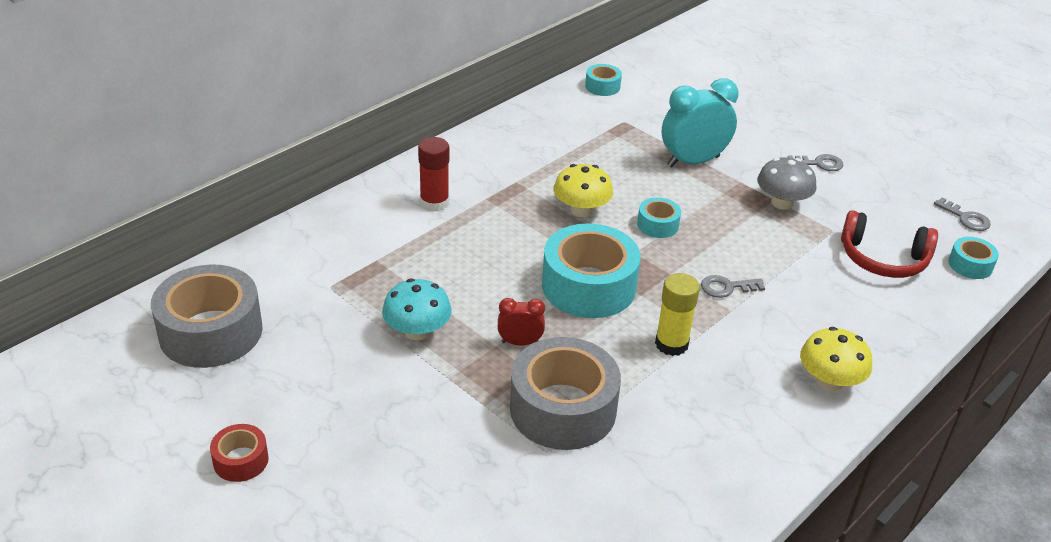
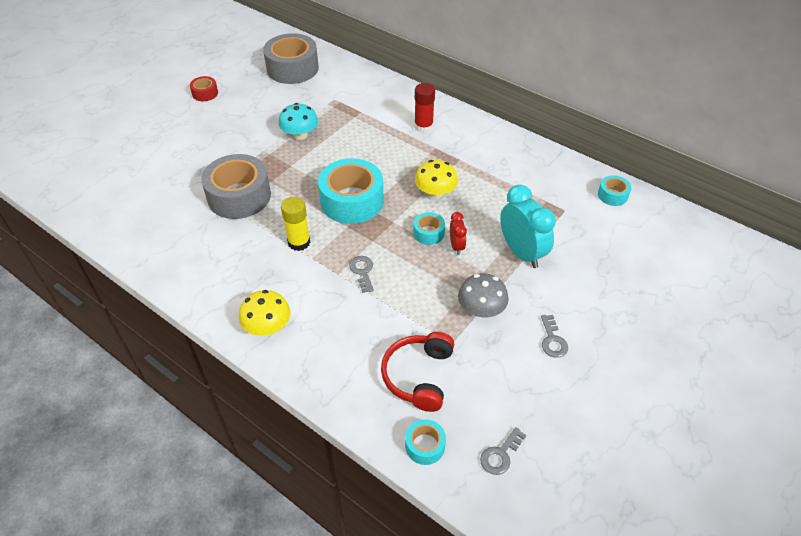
camera: 85 degrees right, 10 degrees up
(520, 342) = (294, 175): red clock -> red clock (456, 246)

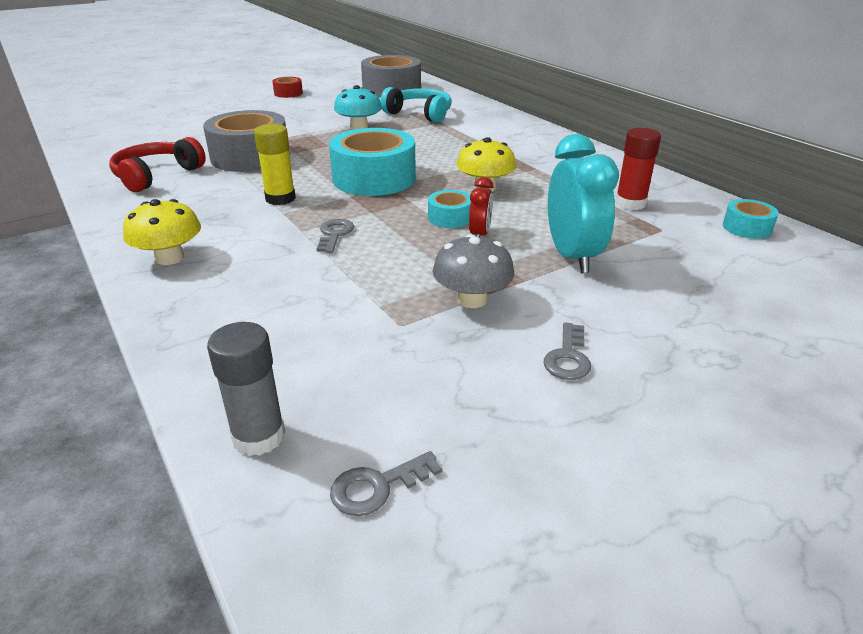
camera: 20 degrees right, 15 degrees down
(337, 103) = (420, 114): none -> turquoise headphones
(419, 376) = (322, 349): red headphones -> red headphones (157, 175)
(423, 126) = (508, 140): red glue stick -> red glue stick (630, 203)
(425, 446) = (259, 436): turquoise tape -> grey glue stick

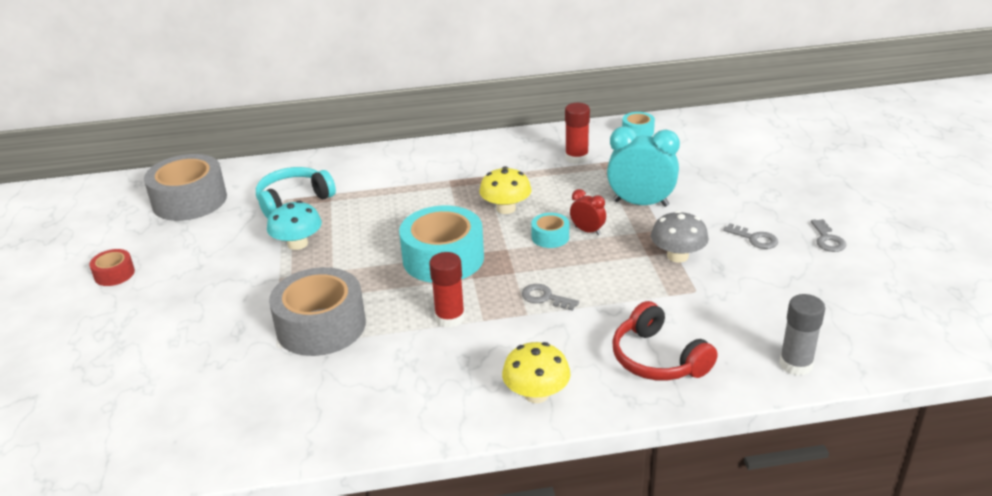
camera: 65 degrees left, 0 degrees up
(157, 175) = (321, 398): red headphones -> red headphones (658, 359)
(280, 198) = (450, 318): yellow glue stick -> red glue stick
(377, 487) = (846, 327): grey key -> grey key (827, 239)

